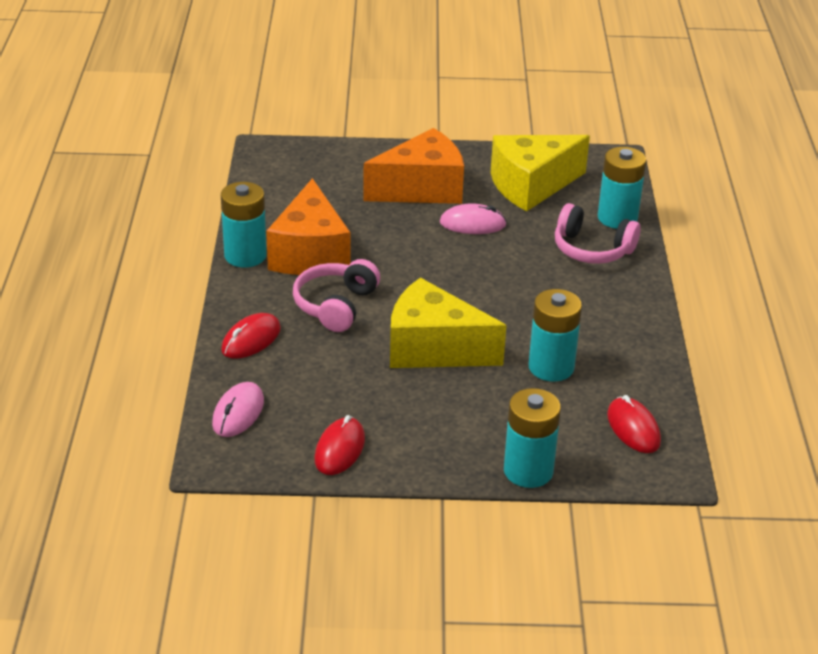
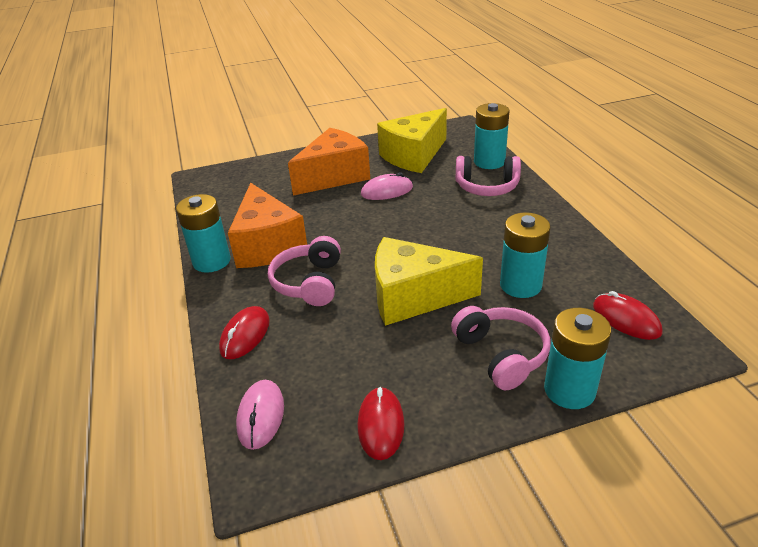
camera: 15 degrees left, 0 degrees up
(485, 424) = (501, 354): none -> pink headphones

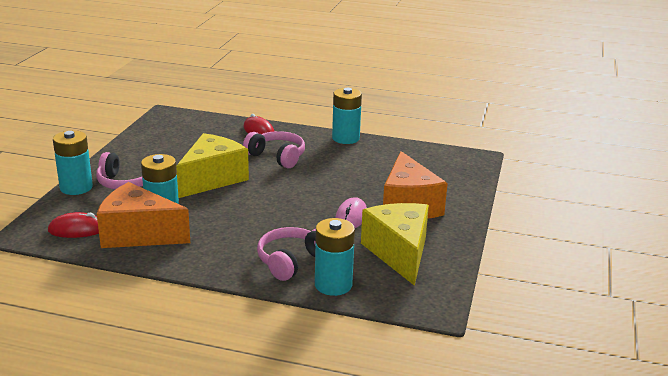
camera: 120 degrees right, 10 degrees down
(261, 416) = (197, 122): pink mouse -> none
(267, 245) = (339, 156): orange cheese -> orange cheese (138, 234)
(381, 425) = (145, 141): red mouse -> none

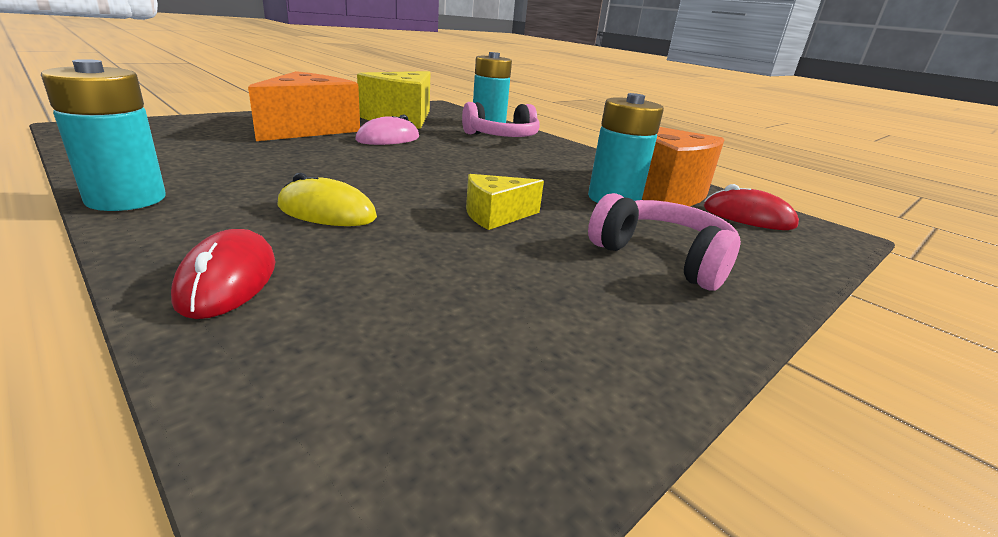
camera: 150 degrees left, 0 degrees up
(76, 187) = (778, 281): turquoise battery -> none
(212, 179) = (496, 216): yellow cheese -> yellow cheese, size x0.51
(277, 157) = (327, 212): pink headphones -> yellow mouse

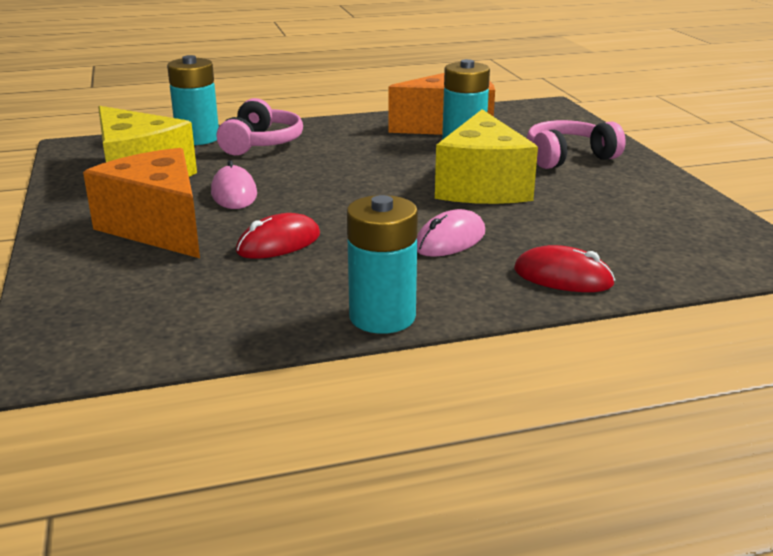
camera: 60 degrees left, 0 degrees up
(327, 212) = (450, 240): yellow mouse -> pink mouse
(496, 216) = (482, 186): yellow cheese -> yellow cheese, size x1.97
(748, 217) = (514, 116): red mouse -> red mouse (279, 243)

